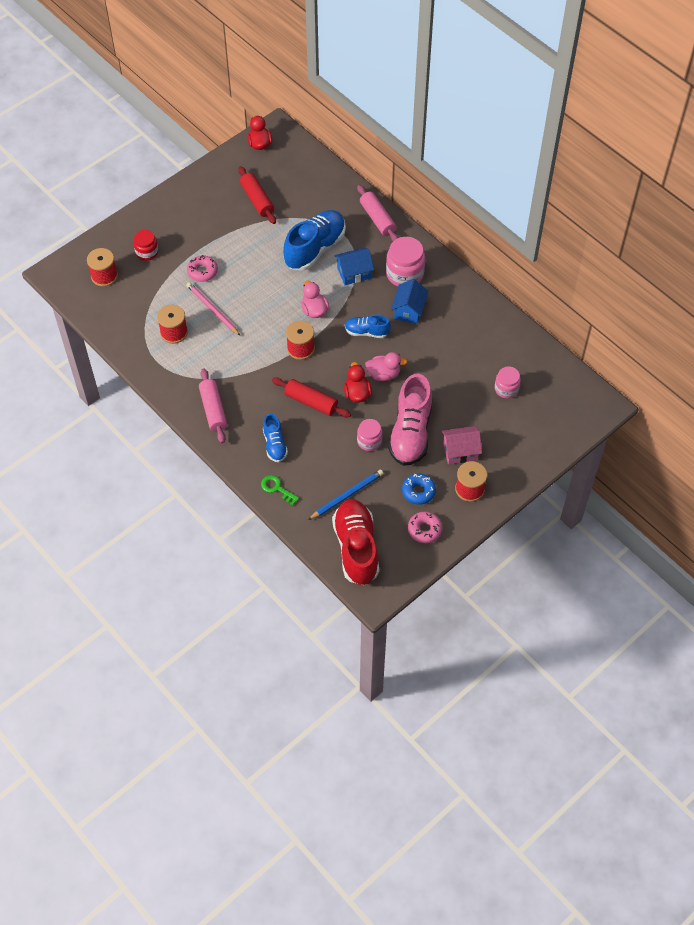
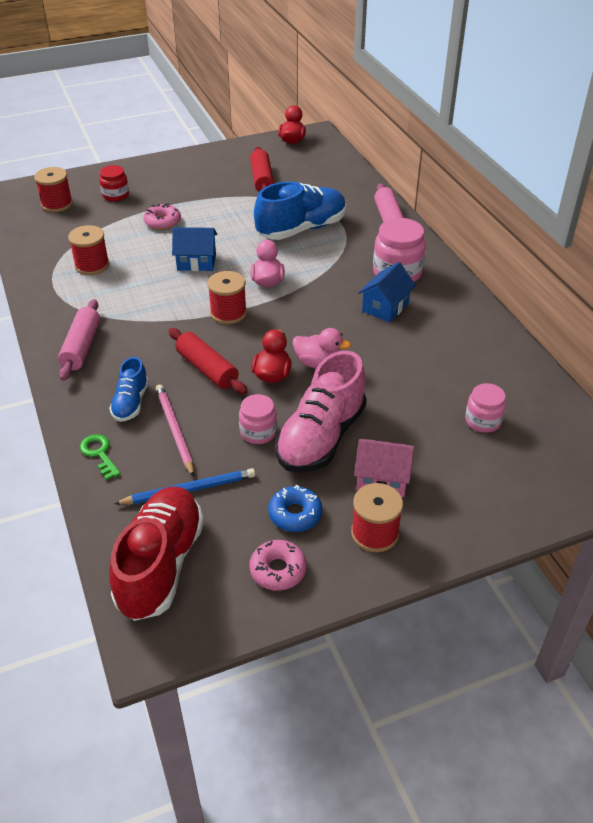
camera: 20 degrees right, 15 degrees down
(212, 310) = (150, 255): pink pencil -> pink pencil (174, 430)
(354, 273) = (335, 259): blue house -> blue house (196, 262)
(366, 332) = (320, 316): blue shoe -> none

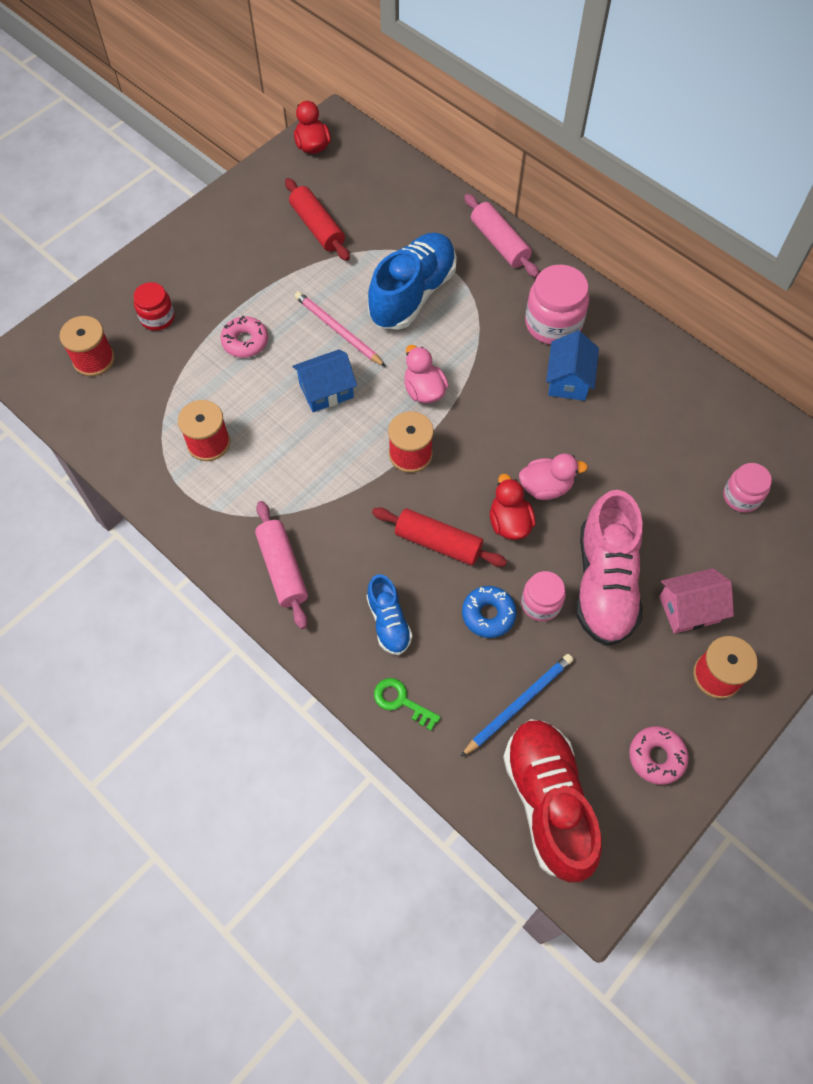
camera: 25 degrees left, 20 degrees up
(174, 430) = (457, 638): pink pencil -> pink pencil (338, 330)
(295, 514) = (634, 687): blue donut -> blue donut (488, 614)

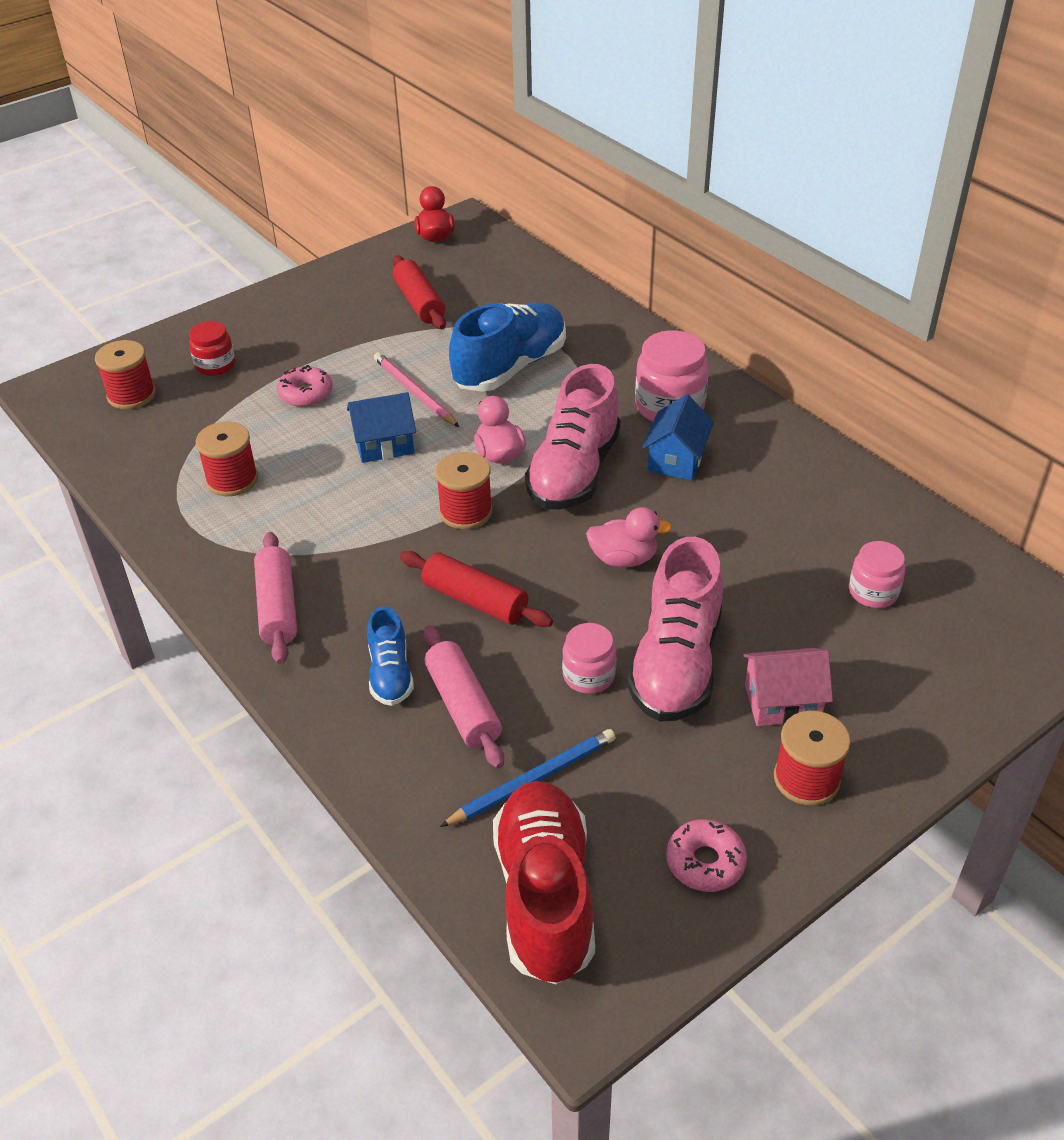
camera: 10 degrees right, 20 degrees down
(401, 701) = (381, 759): green key -> none
(488, 614) = (518, 680): blue donut -> none
(489, 402) = (574, 472): none -> pink shoe
(499, 243) = (623, 331): pink rolling pin -> pink rolling pin (463, 706)
(509, 522) = (569, 589): red duck -> none

